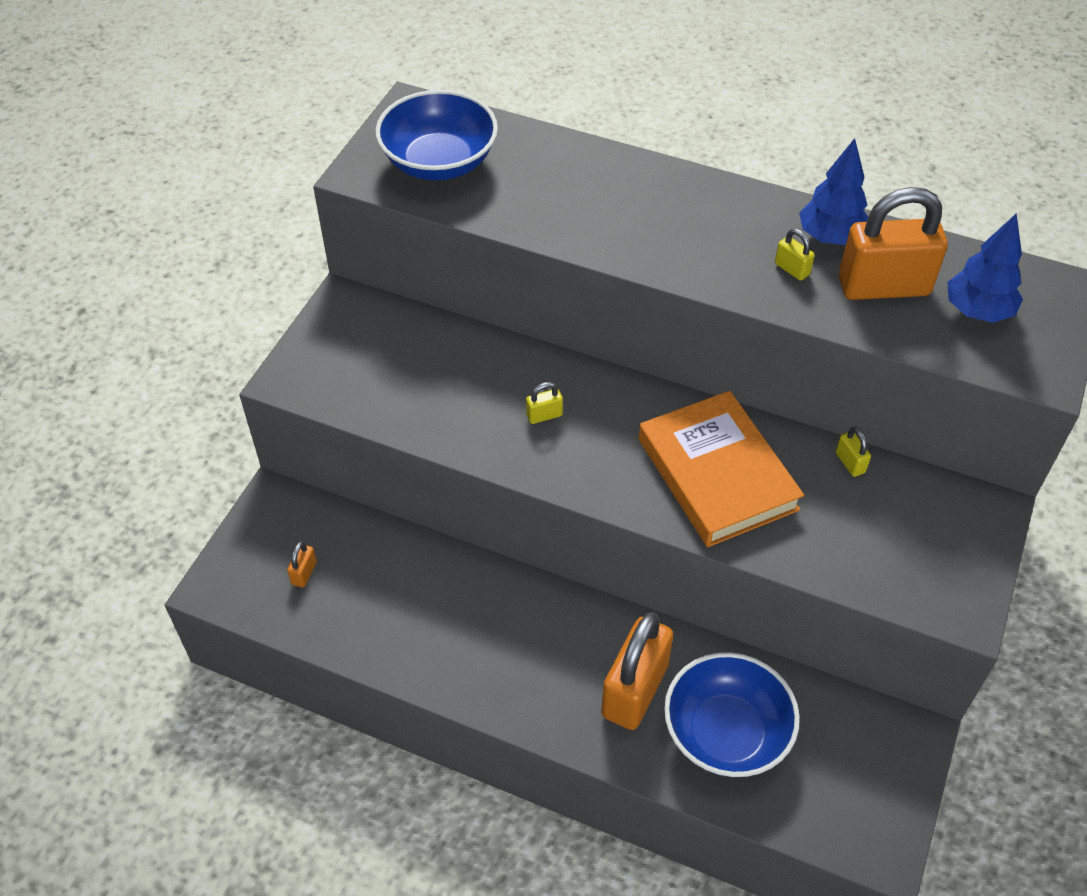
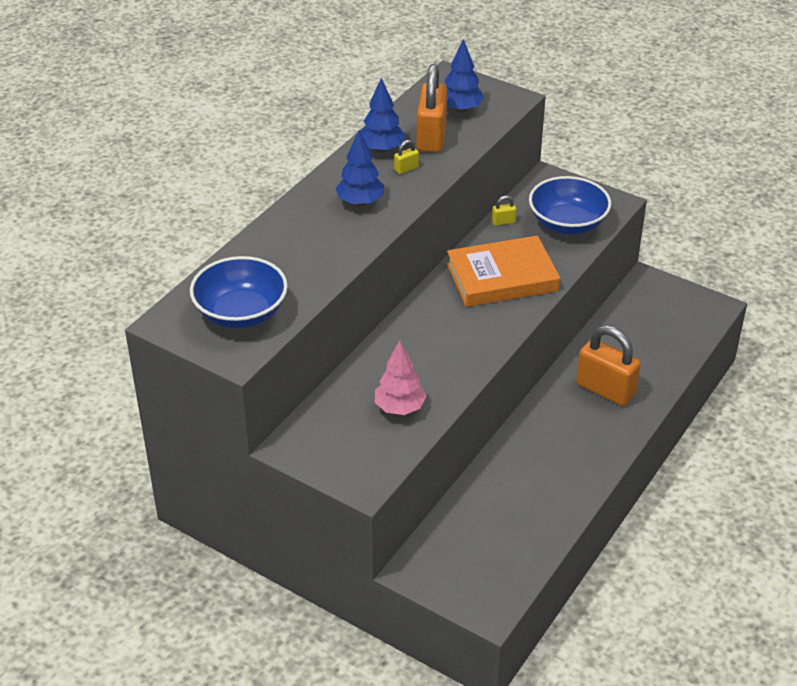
camera: 80 degrees left, 10 degrees down
(304, 573) = (486, 555): orange padlock -> none
(424, 394) = (399, 408): none -> pink tree
(544, 415) = (435, 348): yellow padlock -> none
(695, 233) = (360, 202): none -> blue tree
(726, 733) = (638, 354): blue bowl -> blue bowl (567, 223)

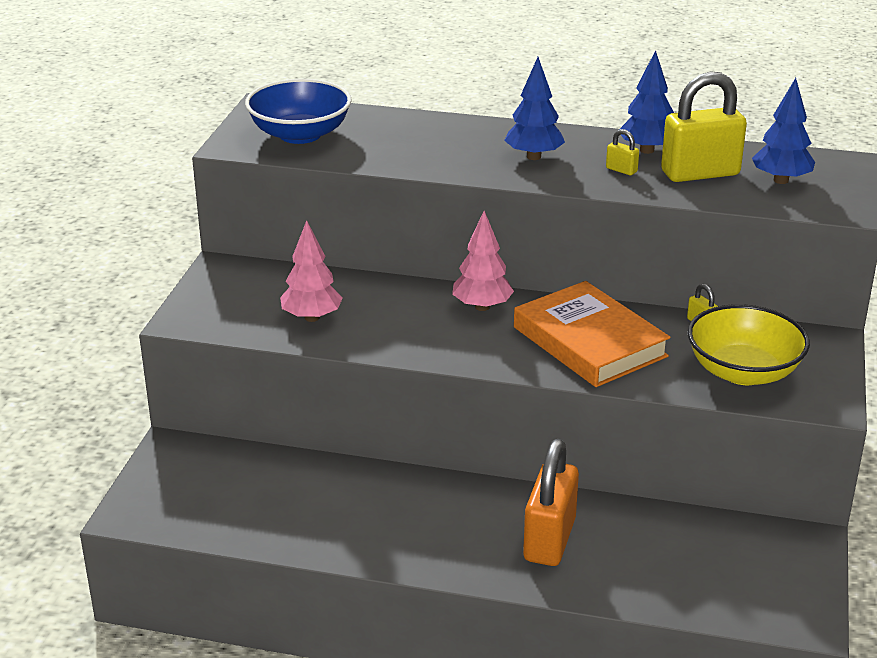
camera: 70 degrees right, 10 degrees down
(430, 315) = (482, 307): none -> pink tree
(431, 137) = (700, 173): orange padlock -> yellow padlock
(567, 223) = (743, 371): blue bowl -> yellow bowl

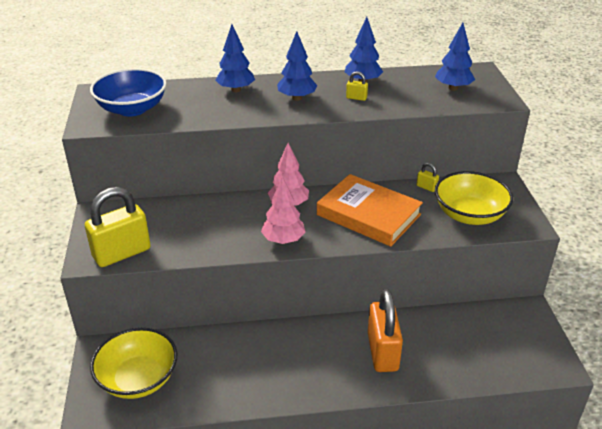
camera: 20 degrees left, 5 degrees up
(204, 492) = (138, 379): none -> yellow bowl
(311, 317) = (180, 237): pink tree -> pink tree (283, 240)
(454, 132) = (236, 90): none -> blue tree
(700, 173) = (404, 92): yellow padlock -> yellow padlock (122, 253)

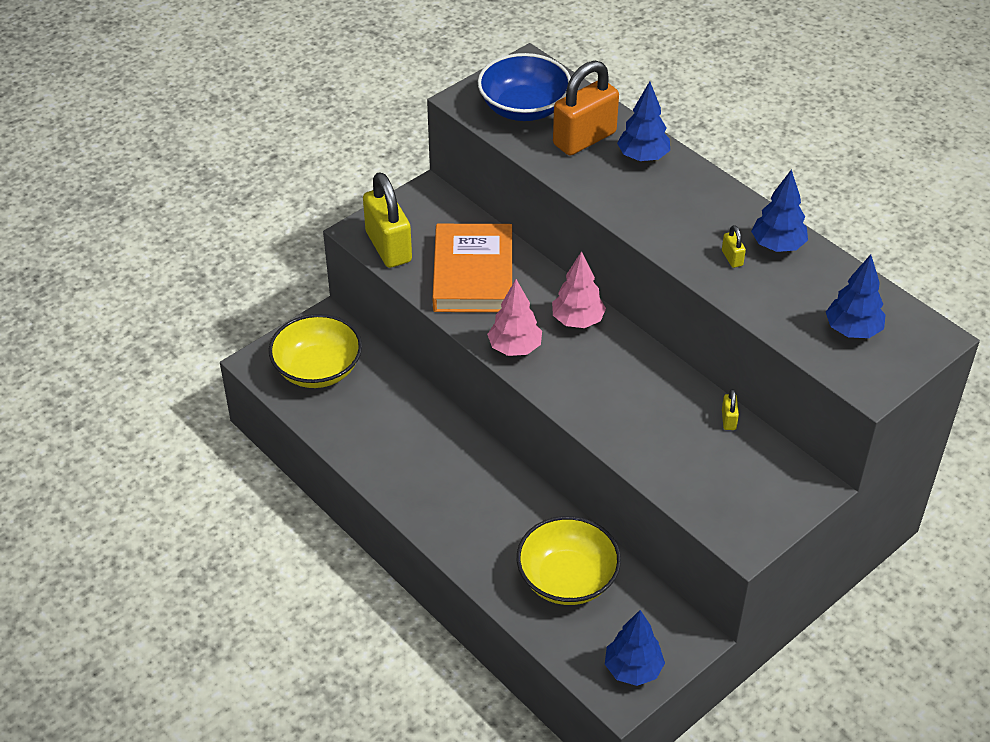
camera: 55 degrees right, 10 degrees up
(122, 253) = (388, 247): yellow padlock -> yellow padlock turned 45 degrees clockwise
(297, 98) = (677, 212): blue tree -> blue tree (633, 669)
(368, 214) = (624, 393): orange book -> orange book (473, 274)
(382, 352) = (506, 532): orange padlock -> orange padlock (584, 139)
(469, 215) = (711, 480): yellow bowl -> yellow bowl (567, 579)

